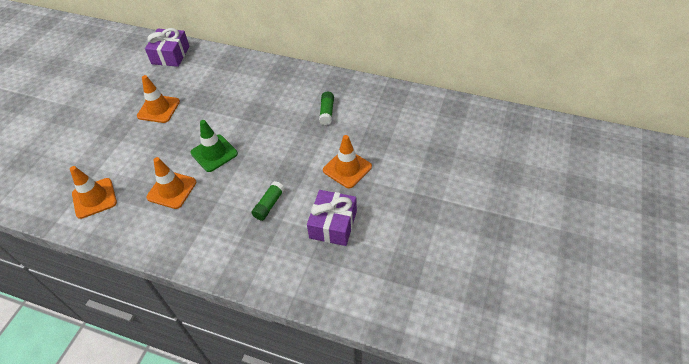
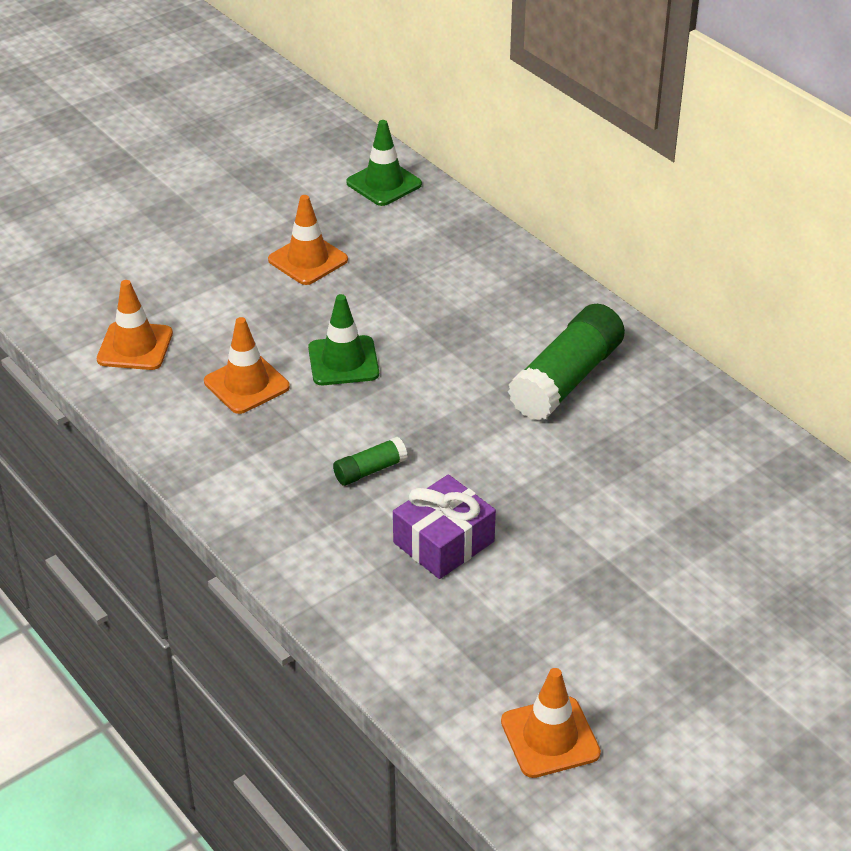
camera: 30 degrees right, 10 degrees down
(170, 55) = (384, 183): purple gift -> green traffic cone
(327, 112) = (566, 379): green glue stick -> green glue stick, size x2.08
(347, 168) = (530, 476): orange traffic cone -> orange traffic cone (550, 737)

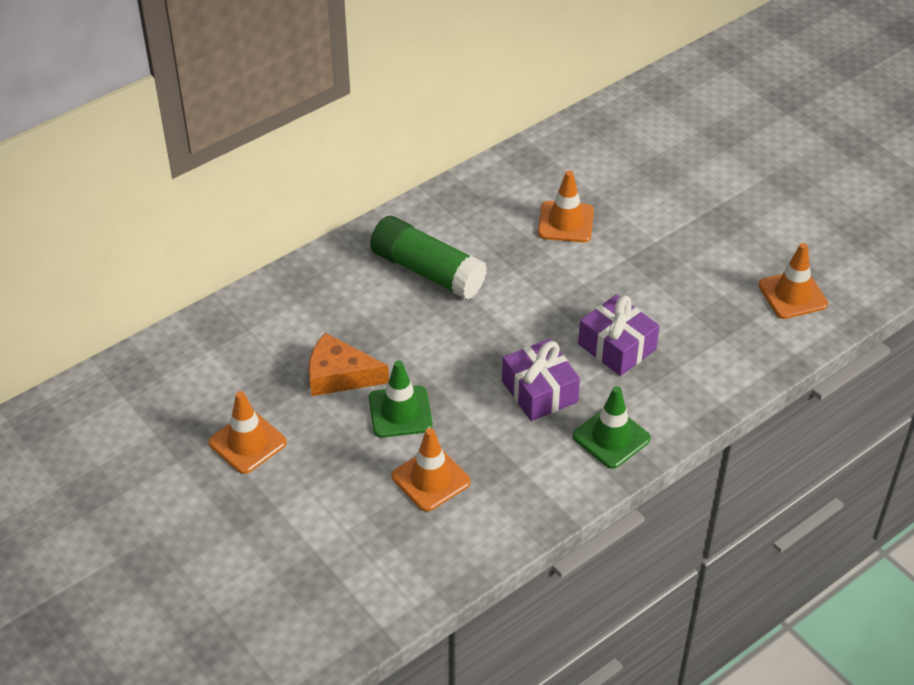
camera: 90 degrees left, 5 degrees up
(135, 346) = (373, 570): orange traffic cone -> orange traffic cone (566, 222)
(370, 470) = (539, 391): green glue stick -> purple gift
(384, 183) = (128, 388): green traffic cone -> green traffic cone (611, 437)
(398, 317) = (339, 375): none -> orange cheese

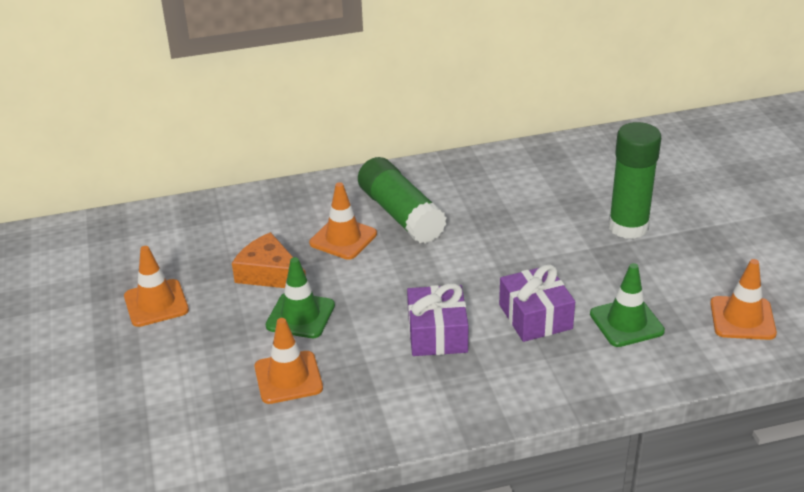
camera: 25 degrees right, 10 degrees down
(566, 222) = (550, 206): orange traffic cone -> orange traffic cone (343, 238)
(611, 437) = (480, 392): green traffic cone -> green traffic cone (626, 322)
(648, 225) = (628, 227): none -> green glue stick

